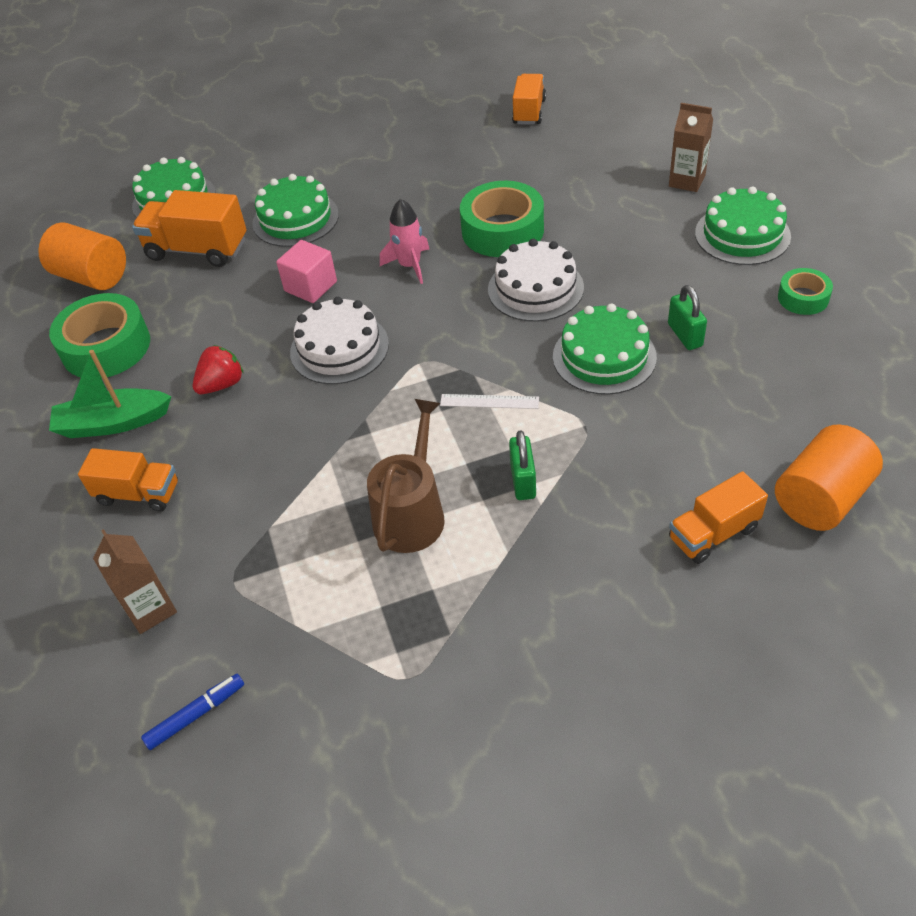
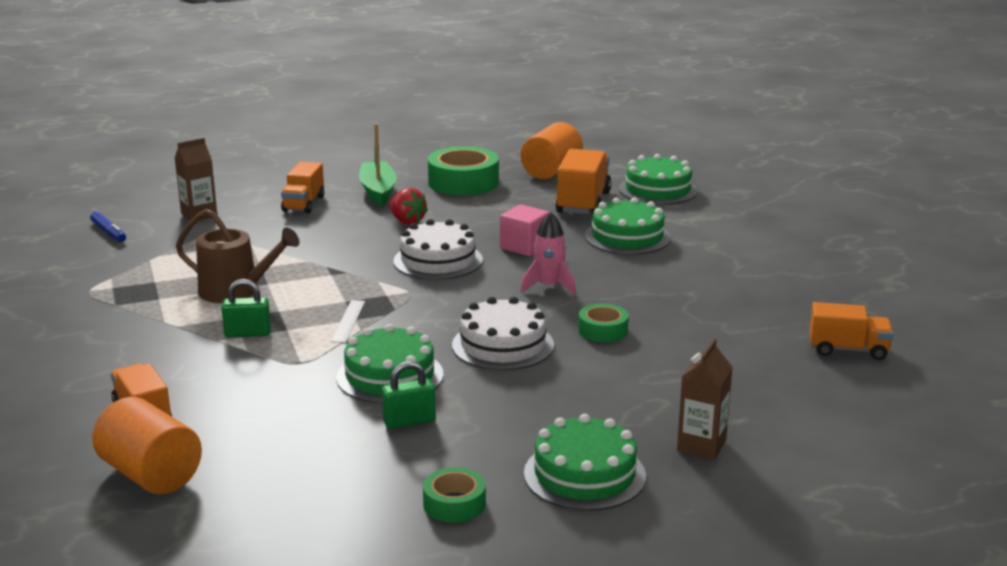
camera: 85 degrees right, 25 degrees down
(502, 230) = (603, 330): green tape -> green tape, size x0.54

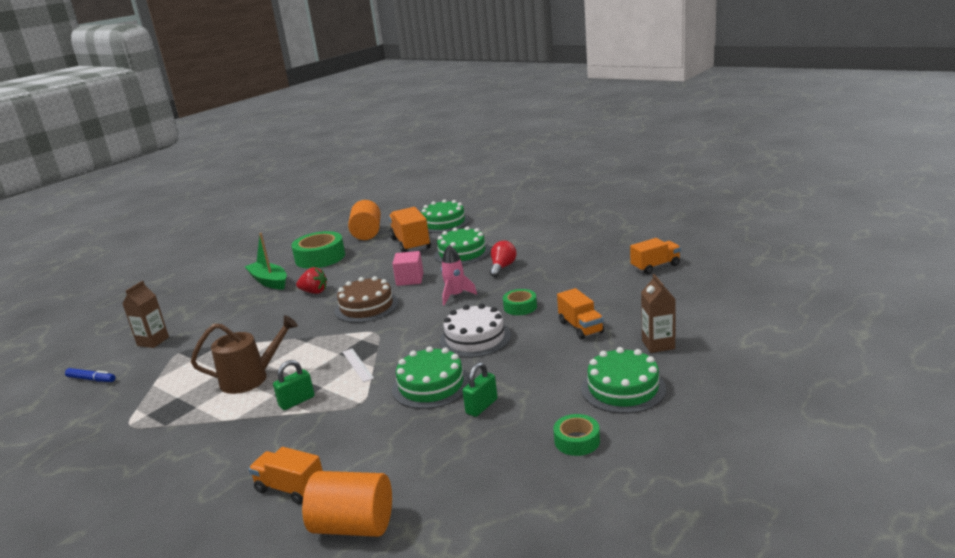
camera: 30 degrees left, 0 degrees up
(303, 204) = (225, 307): orange truck -> orange truck (580, 327)
(438, 260) = (366, 307): white cake -> brown cake
(650, 274) = (502, 267): none -> red light bulb

